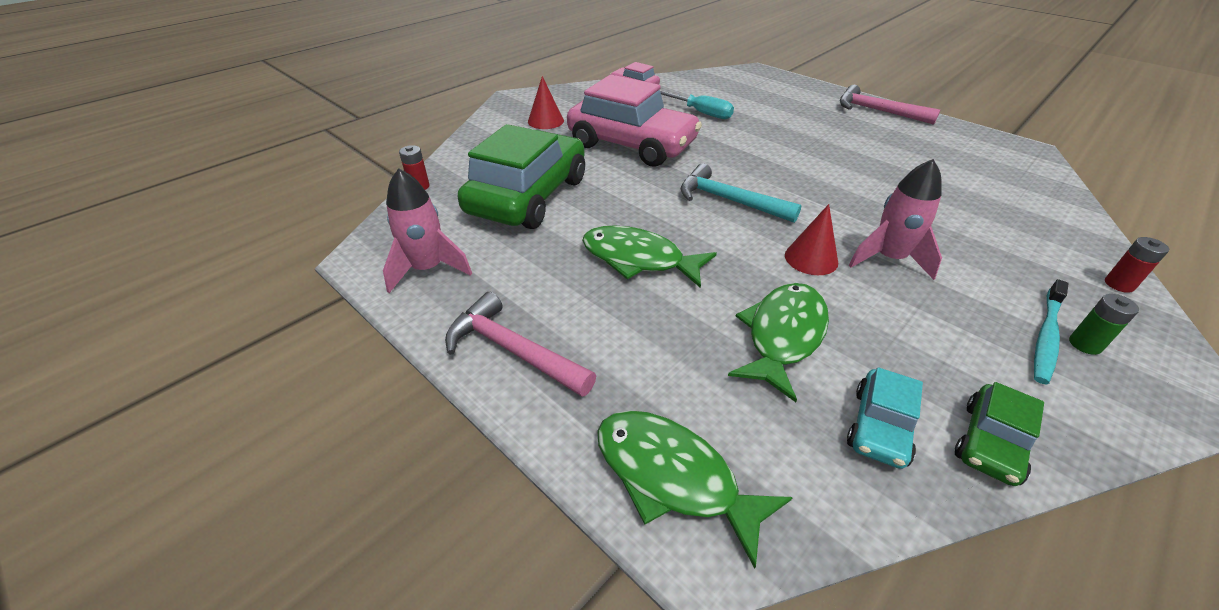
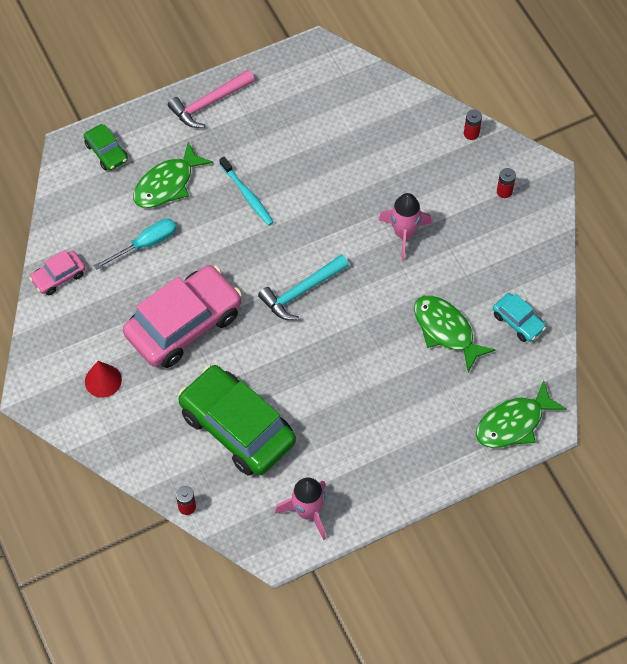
camera: 70 degrees left, 20 degrees up
(513, 350) = (406, 474): pink hammer -> none
(638, 259) = (348, 378): green fish -> green fish (167, 184)
(811, 258) = (387, 277): red cone -> none
(990, 443) = (541, 282): green car -> green car (106, 152)
(1046, 337) = (493, 204): turquoise toothbrush -> turquoise toothbrush (247, 195)
(1085, 344) = (504, 191): green battery -> red battery

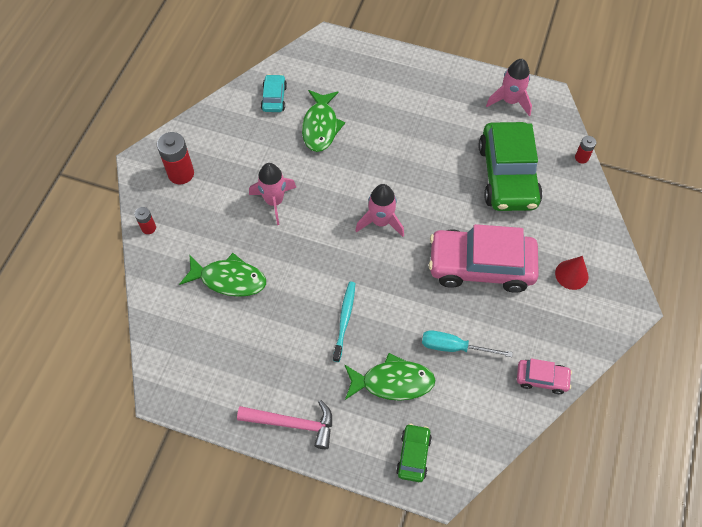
camera: 135 degrees left, 0 degrees up
(301, 291) = (381, 222): turquoise hammer -> pink rocket
(504, 191) = (181, 173): red battery -> red battery, size x1.86
(513, 423) = (344, 54): green fish -> green fish (229, 279)

